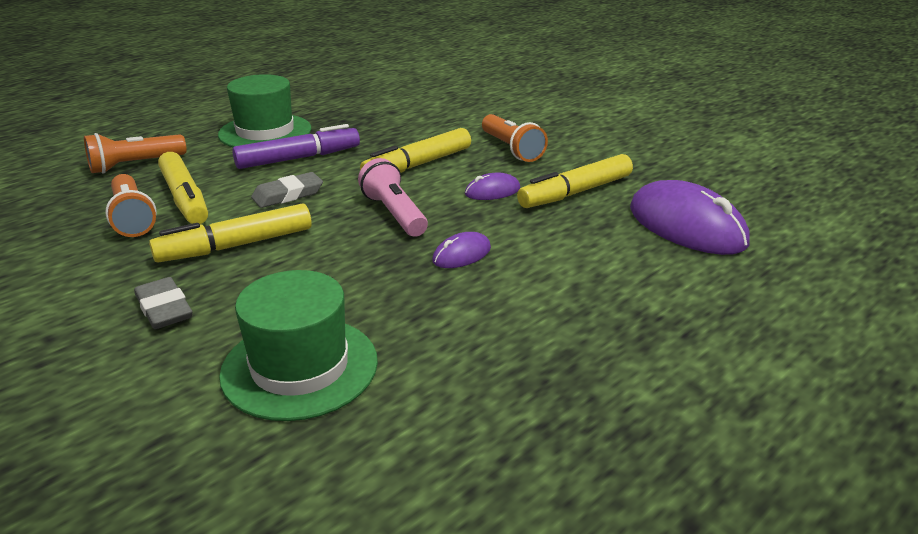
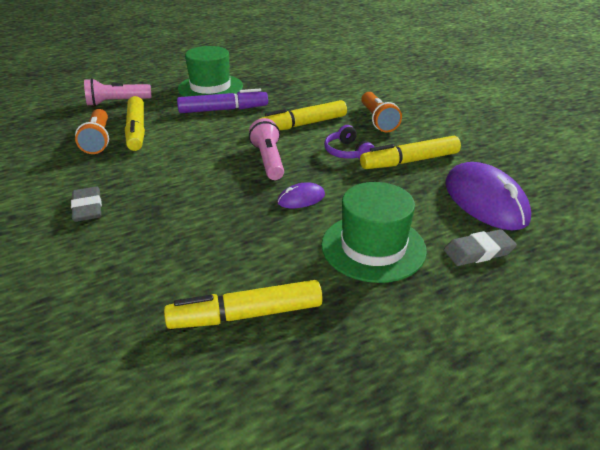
camera: 15 degrees right, 5 degrees up
(135, 165) = (117, 102): orange flashlight -> pink flashlight
(236, 245) = (153, 169): yellow marker -> yellow marker (246, 315)
(288, 195) = (203, 136): grey eraser -> grey eraser (478, 251)
(300, 367) = (152, 265): green hat -> green hat (373, 247)
(492, 191) = (347, 152): purple mouse -> purple headphones

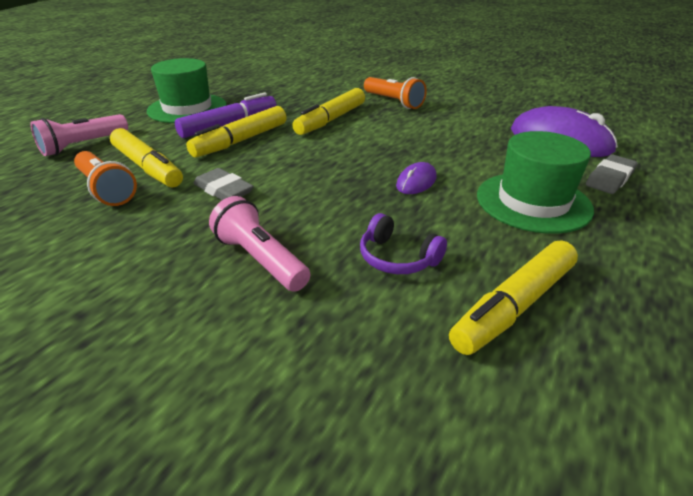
camera: 30 degrees left, 0 degrees up
(88, 208) = (186, 266): grey eraser -> grey eraser (223, 190)
(268, 160) = (339, 158): pink flashlight -> pink flashlight (260, 260)
(347, 152) = (403, 132): purple headphones -> purple headphones (397, 258)
(410, 161) = (464, 126): yellow marker -> yellow marker (241, 141)

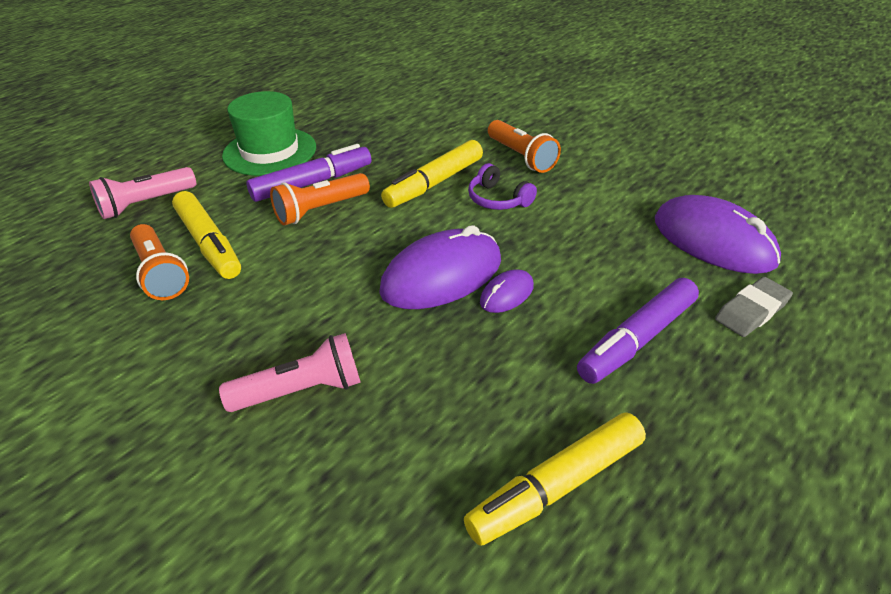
camera: 10 degrees right, 5 degrees up
(223, 190) = (284, 286): grey eraser -> none
(241, 141) = (320, 210): yellow marker -> orange flashlight
(260, 260) = (301, 390): pink flashlight -> pink flashlight turned 105 degrees clockwise
(358, 174) = (441, 275): none -> purple mouse
(397, 258) = (449, 405): purple headphones -> purple headphones (498, 199)
(533, 202) = (637, 339): green hat -> purple marker

